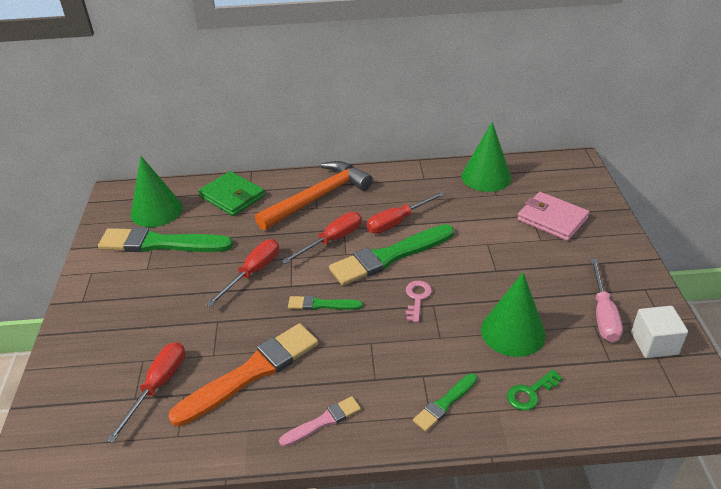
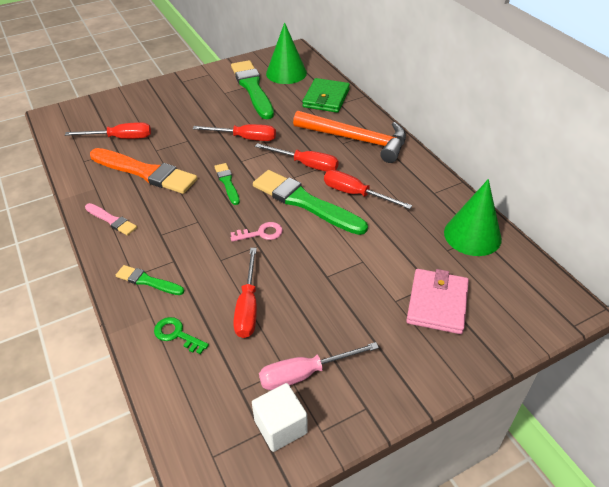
camera: 65 degrees right, 5 degrees up
(513, 332) = (248, 306): green cone -> red screwdriver

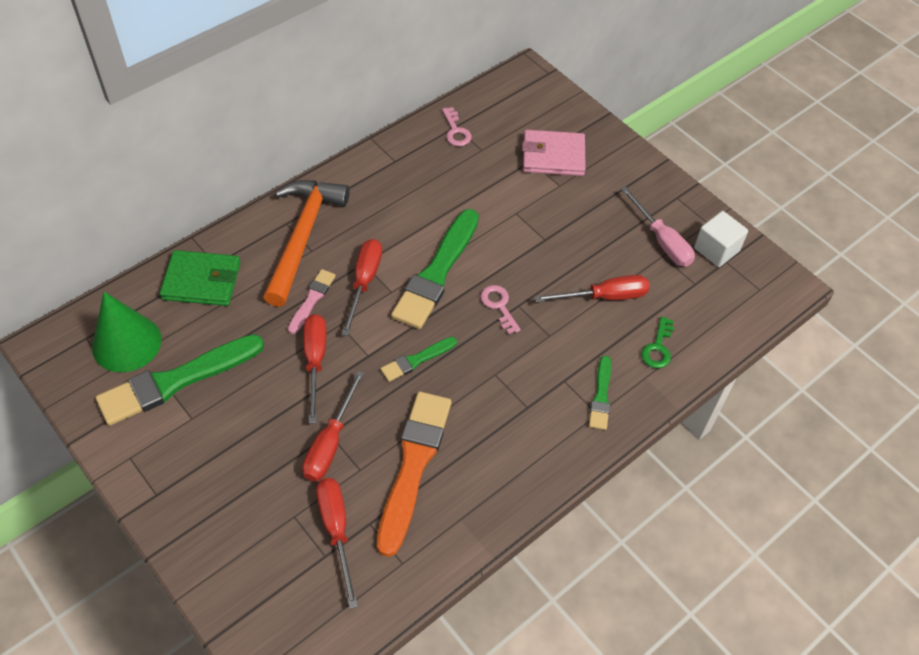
camera: 105 degrees left, 10 degrees up
(111, 220) = (517, 472): pink brush -> pink brush (312, 300)
(355, 194) = (411, 228): red screwdriver -> red screwdriver (330, 443)
(472, 235) = (456, 131): green cone -> pink key

